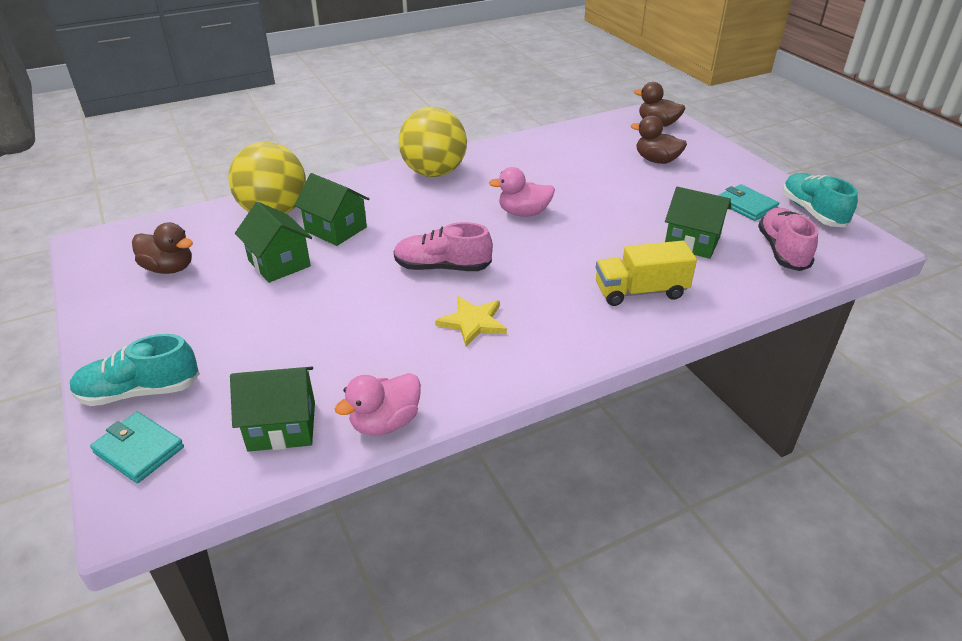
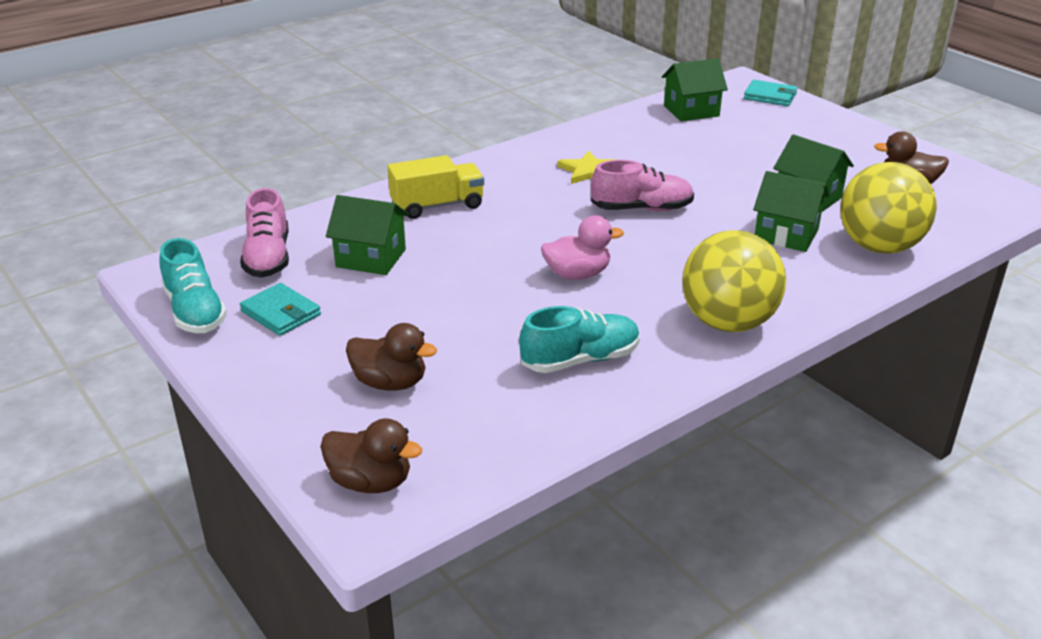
camera: 170 degrees right, 5 degrees down
(139, 391) = (808, 116): turquoise shoe -> turquoise shoe (580, 360)
(385, 422) = (623, 117): pink duck -> none

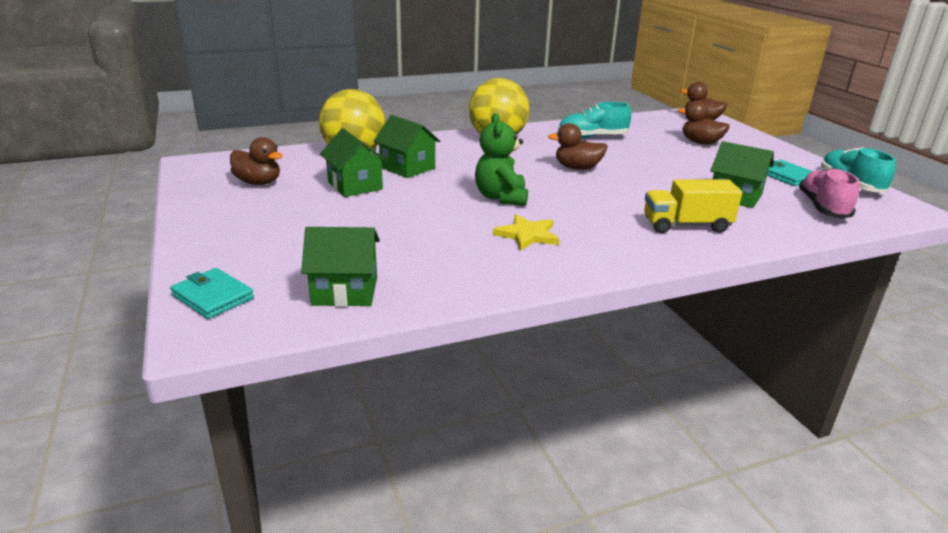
camera: 165 degrees left, 5 degrees down
(577, 274) = (577, 168): pink duck -> brown duck
(642, 209) = (501, 197): pink shoe -> green teddy bear

